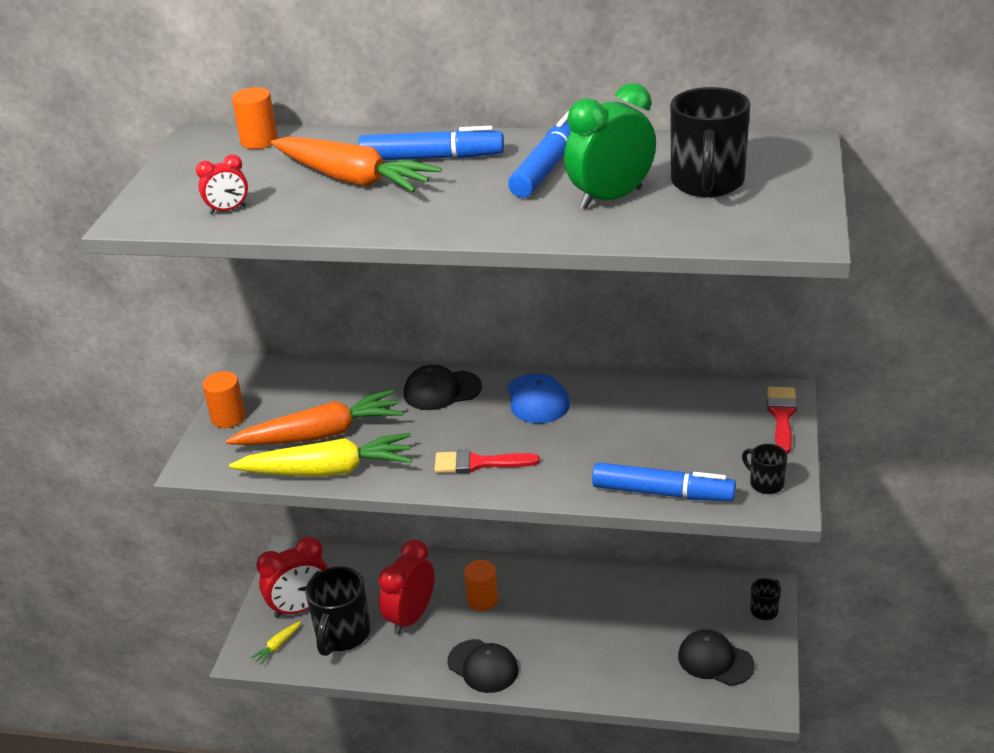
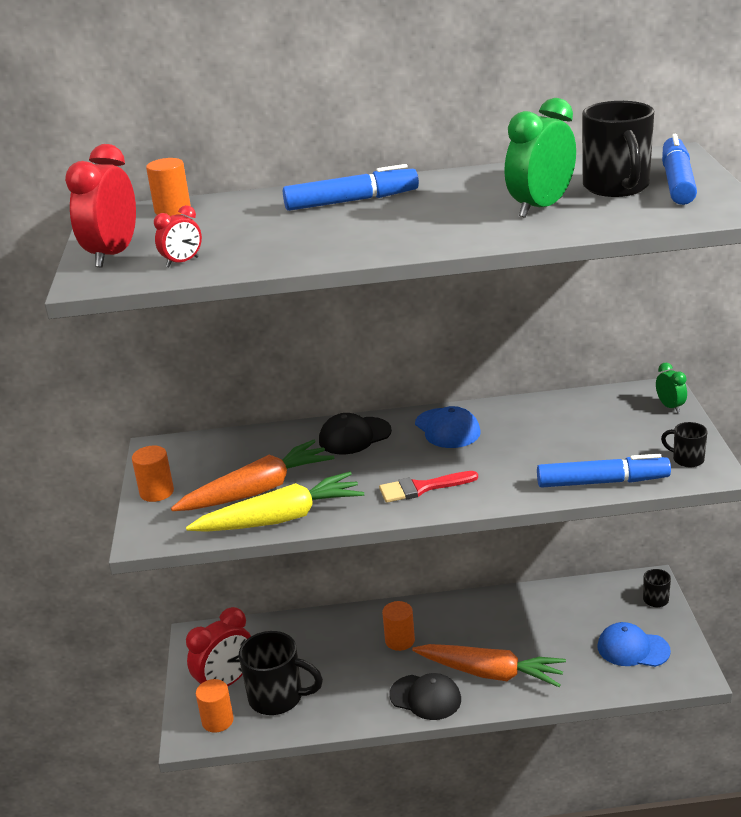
camera: 15 degrees left, 5 degrees down
(278, 646) = (217, 721): yellow carrot -> orange cylinder
(342, 635) = (278, 698): black mug -> black mug turned 75 degrees counterclockwise
(353, 179) = (288, 225): orange carrot -> orange carrot (490, 673)
(411, 617) = (338, 669): red clock -> red clock (113, 255)
(548, 167) = (465, 194): blue marker -> blue marker (677, 182)
(715, 660) = (633, 649): black cap -> blue cap
(782, 416) = (670, 407): red brush -> green clock

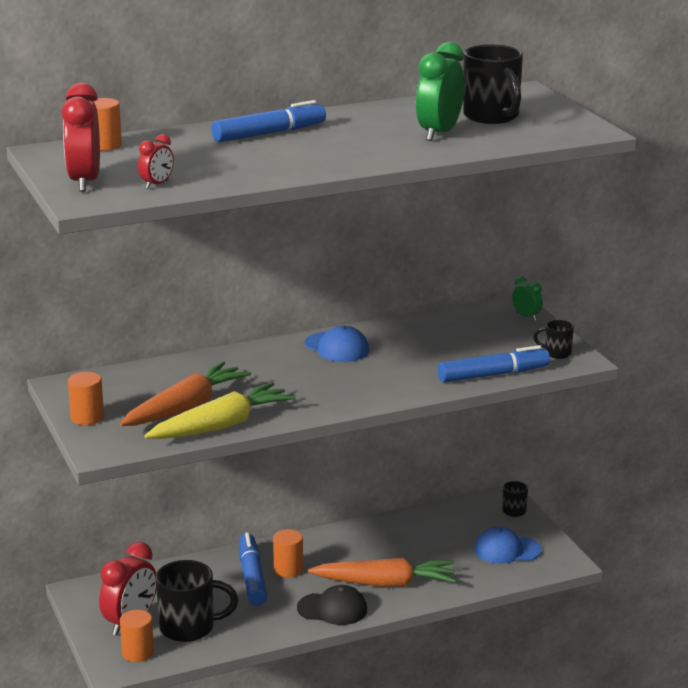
camera: 20 degrees left, 5 degrees down
(354, 436) = (253, 360): black cap -> none
(422, 488) = (338, 392): red brush -> none
(677, 182) = (538, 111): blue marker -> blue marker (252, 577)

